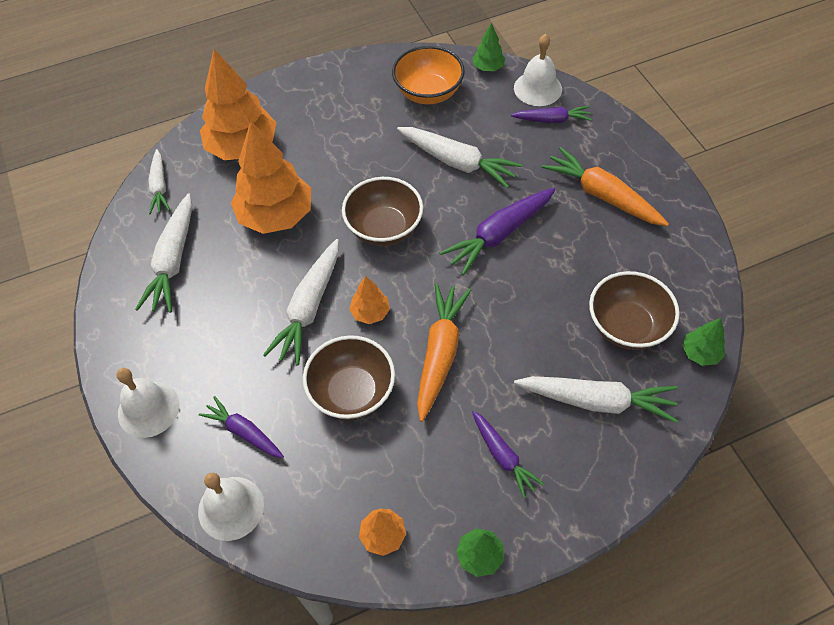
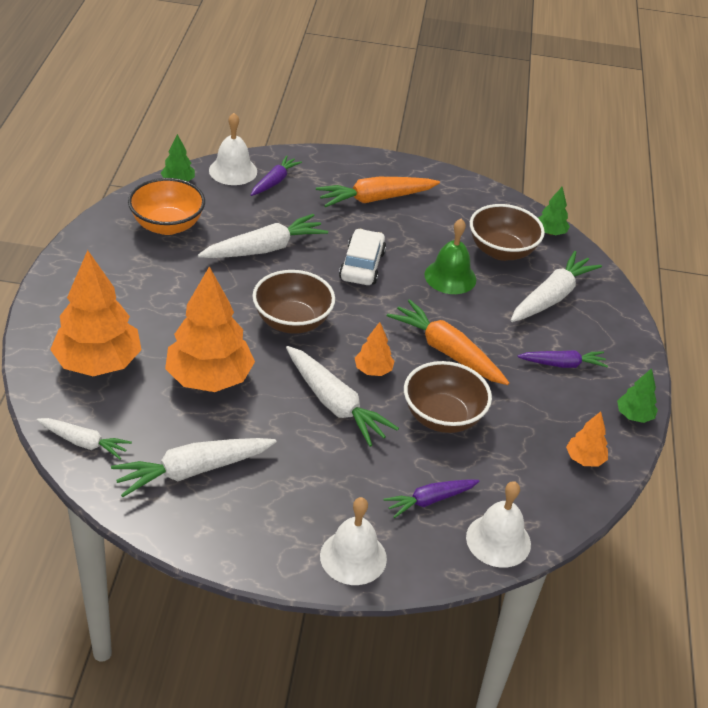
camera: 65 degrees left, 15 degrees down
(173, 261) = (192, 471): white carrot -> white carrot turned 120 degrees clockwise
(499, 235) = (362, 265): purple carrot -> white car
(546, 305) = (450, 277): none -> green bell

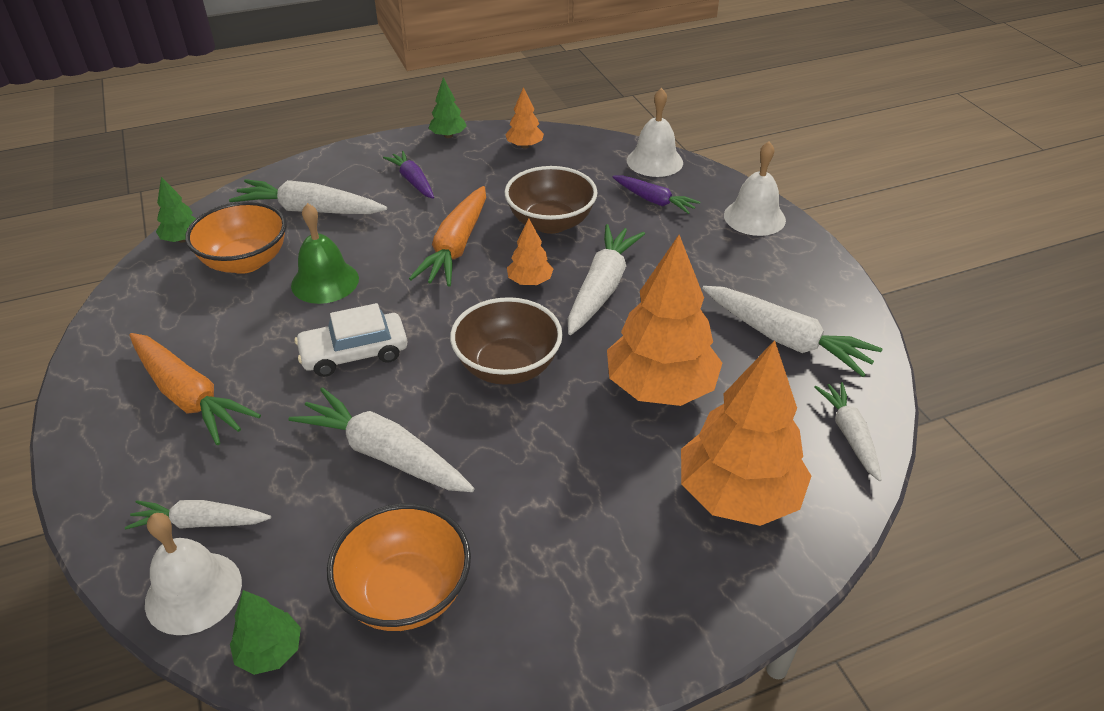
camera: 115 degrees left, 0 degrees up
(274, 181) = (200, 522): purple carrot -> white carrot
(501, 251) = (245, 261): brown bowl -> orange bowl

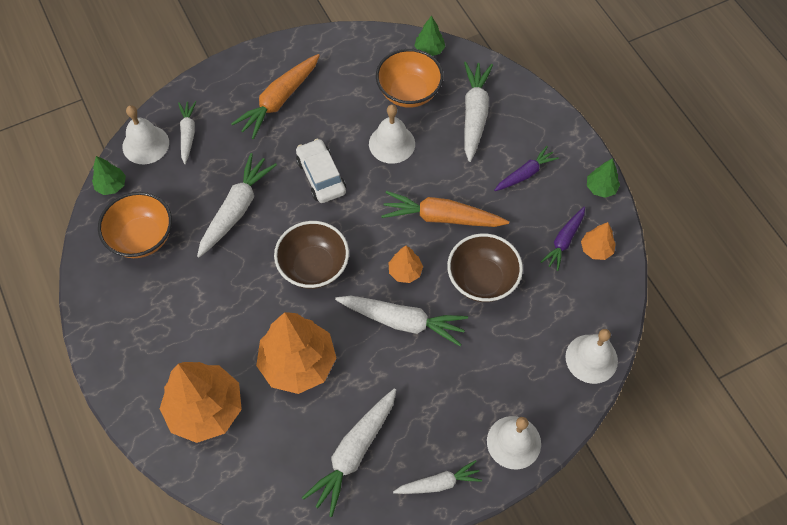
camera: 85 degrees right, 20 degrees up
(325, 282) = (392, 143): green bell -> white bell
(654, 201) = (526, 358): purple carrot -> purple carrot (564, 241)
(849, 435) = (258, 487): white carrot -> white carrot (438, 483)

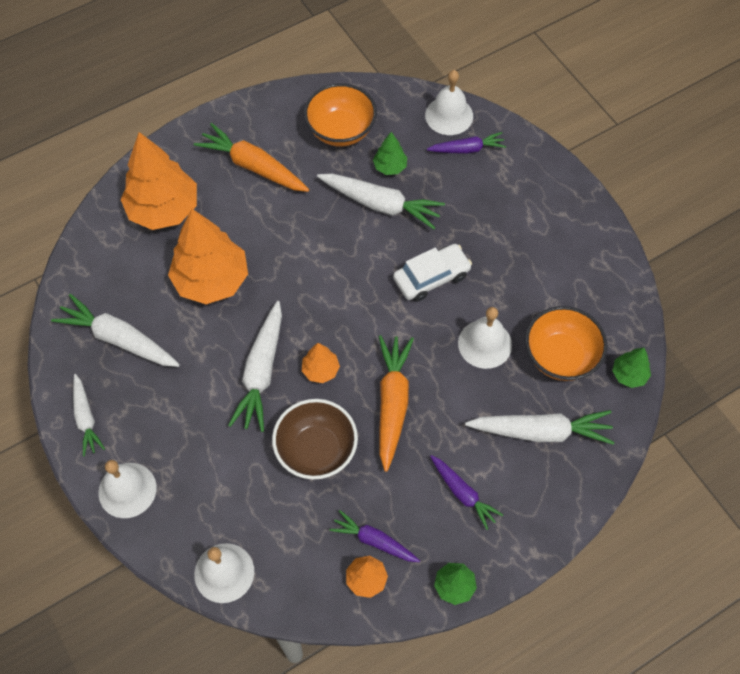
camera: 85 degrees right, 0 degrees up
(111, 186) = (396, 96): green tree -> green tree (390, 167)
(188, 134) = (467, 149): white carrot -> purple carrot
(279, 100) = (524, 226): orange carrot -> orange carrot (253, 166)
(313, 267) = (320, 282): brown bowl -> none

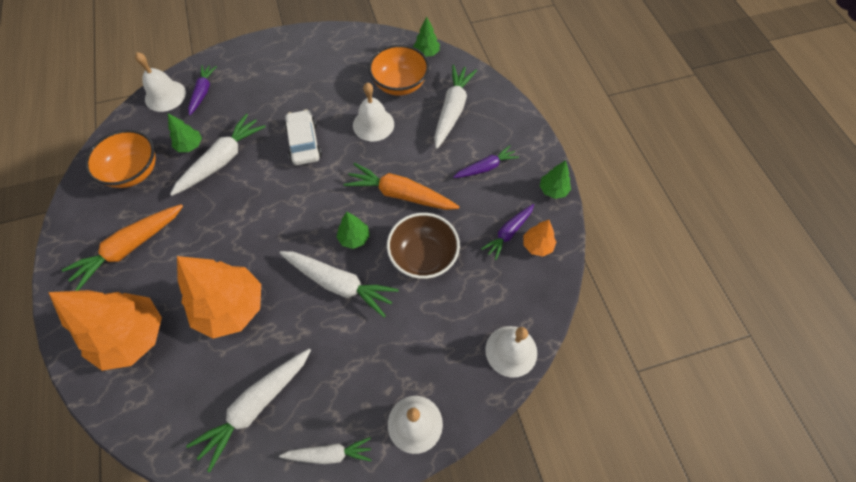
camera: 75 degrees left, 0 degrees up
(320, 370) = (354, 238): orange tree -> green tree

